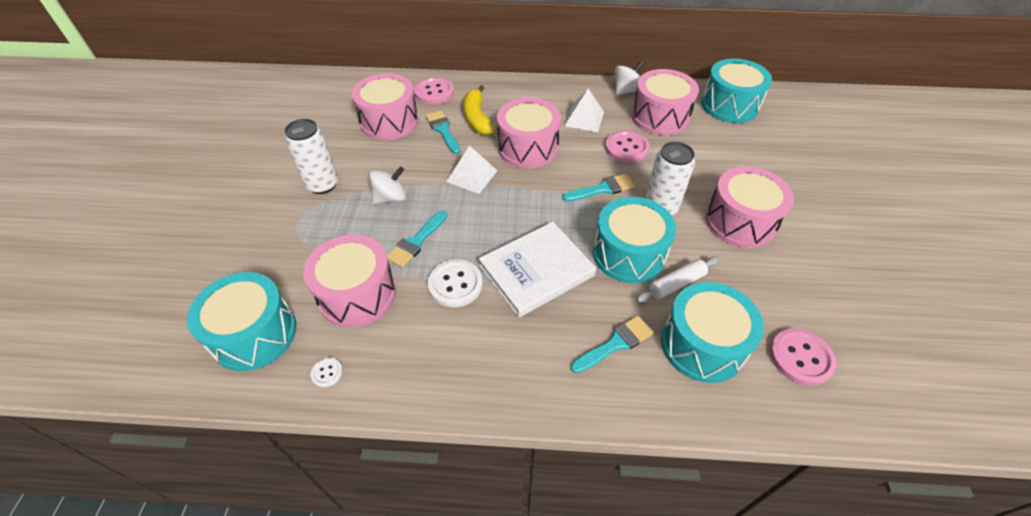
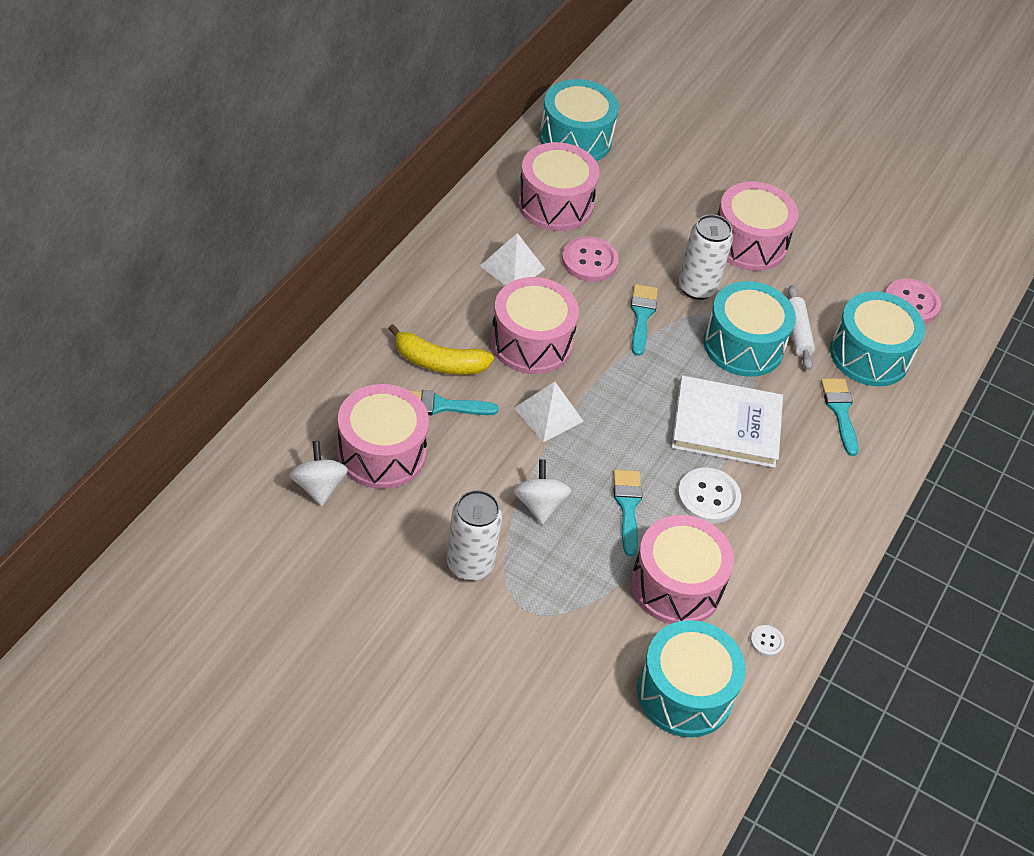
camera: 70 degrees left, 0 degrees up
(416, 242) = (627, 506): turquoise brush -> turquoise brush turned 150 degrees counterclockwise
(434, 92) = (348, 381): pink button -> none
(536, 271) = (726, 425): white book -> white book turned 75 degrees counterclockwise
(627, 91) = (486, 202): white spinning top -> white spinning top (318, 486)

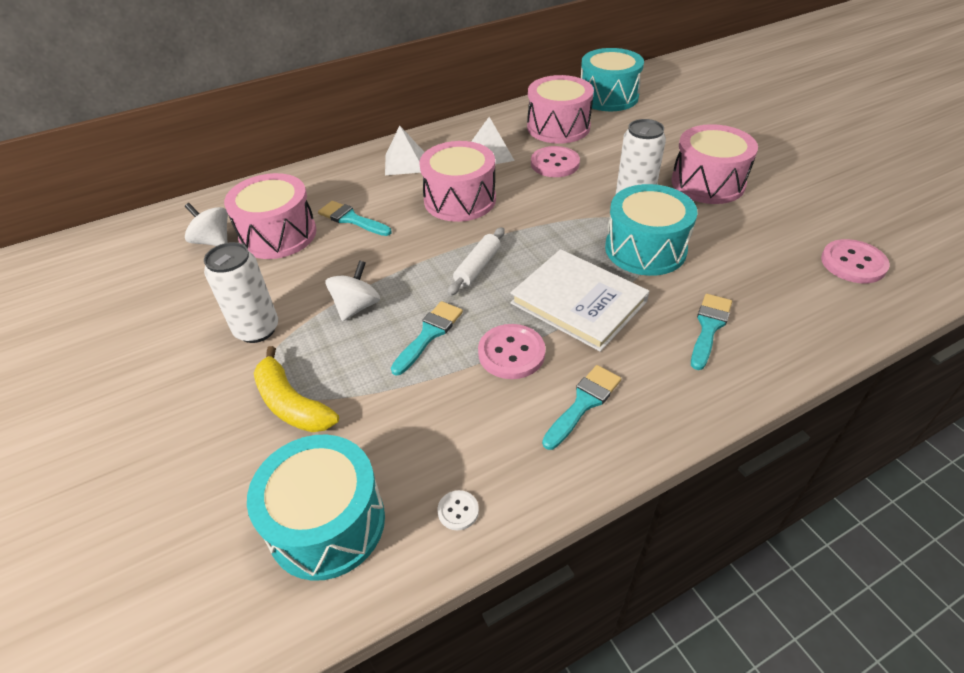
camera: 40 degrees right, 5 degrees down
(318, 486) = (213, 241): white spinning top -> white spinning top turned 75 degrees counterclockwise
(439, 362) = (378, 194): yellow banana -> yellow banana (292, 404)
(548, 414) = (427, 248): white pyramid -> white pyramid (404, 163)
(641, 316) = (567, 206): turquoise brush -> turquoise brush (583, 403)
(676, 585) = (413, 416): pink drum -> none
(708, 497) = (511, 353): white button -> pink button
(797, 333) = (708, 254): white rolling pin -> white rolling pin (477, 267)
(869, 355) = (776, 291): turquoise drum -> none

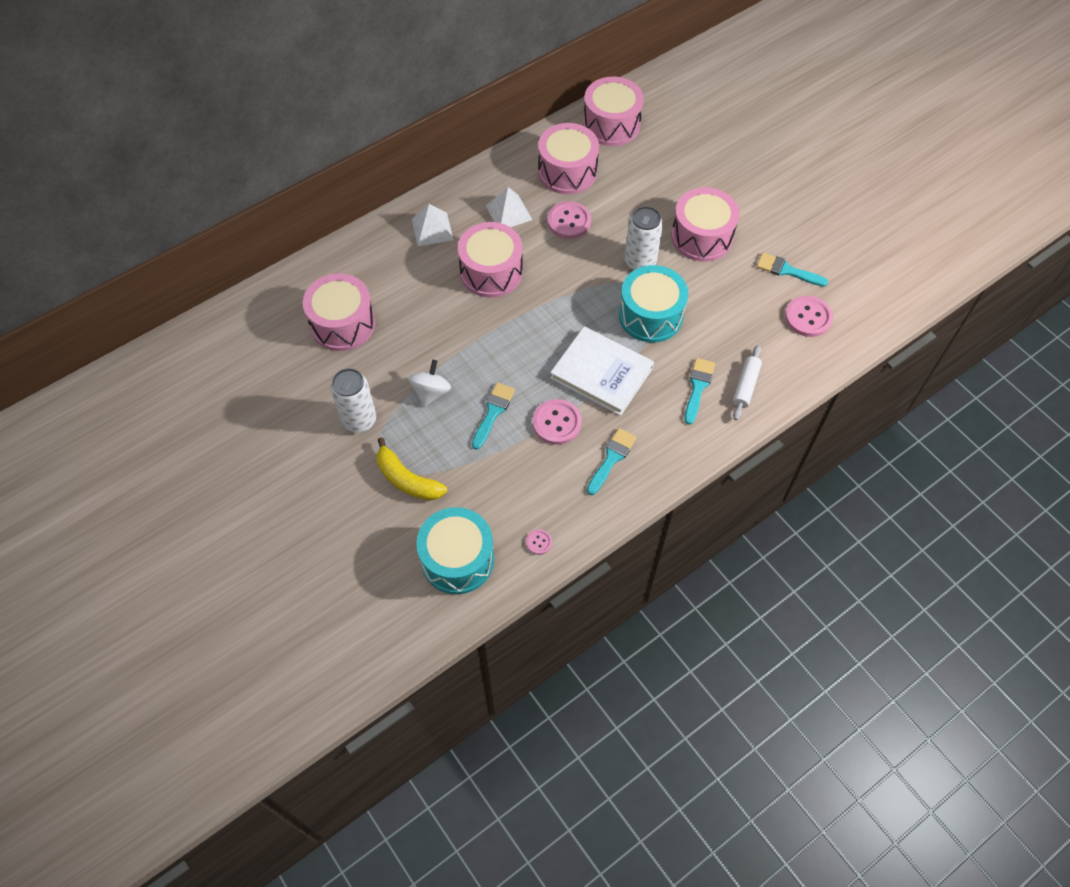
camera: 10 degrees left, 15 degrees up
(213, 241) = (288, 335): white spinning top -> none
(351, 219) = (401, 301): turquoise brush -> turquoise brush (787, 270)
(458, 511) = (539, 542): white button -> pink button
(477, 267) = (519, 345): white rolling pin -> white rolling pin (745, 386)
(608, 97) = (611, 125): turquoise drum -> pink drum

